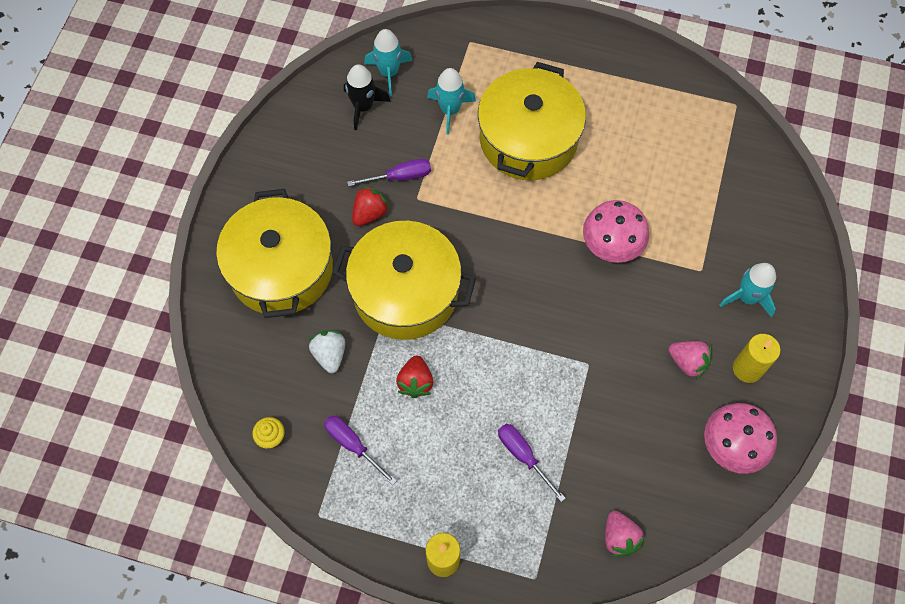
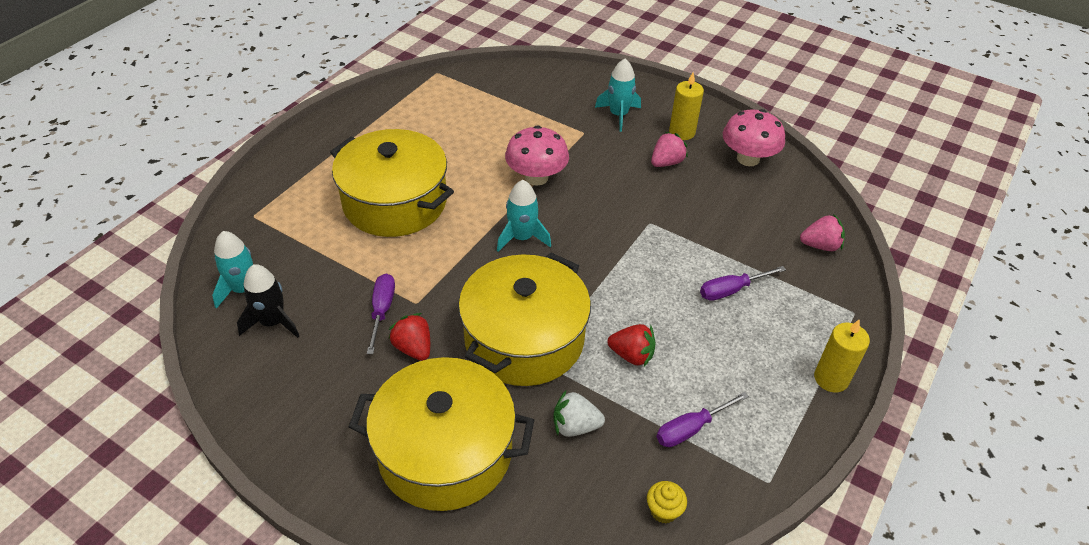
camera: 75 degrees left, 20 degrees down
(450, 110) = (325, 250): turquoise rocket -> turquoise rocket (522, 237)

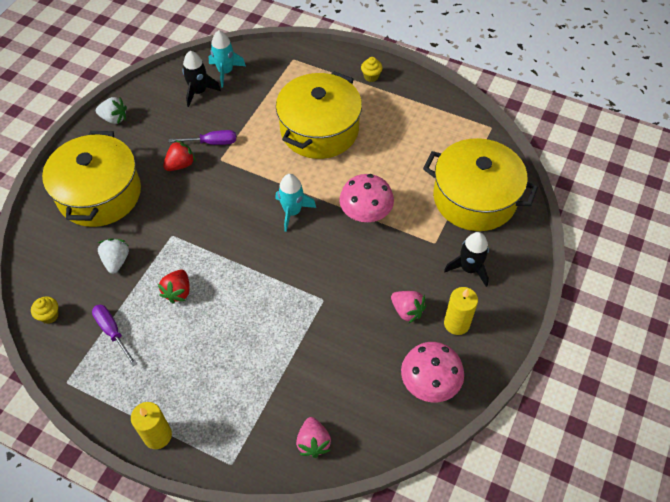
camera: 85 degrees right, 10 degrees up
(287, 435) = (114, 118): none -> white strawberry
(320, 148) = (371, 76): none -> yellow cupcake
(524, 339) = (191, 224): yellow pot -> yellow pot (474, 198)
(618, 115) = (469, 269): turquoise rocket -> black rocket
(731, 290) = (249, 362): purple screwdriver -> none

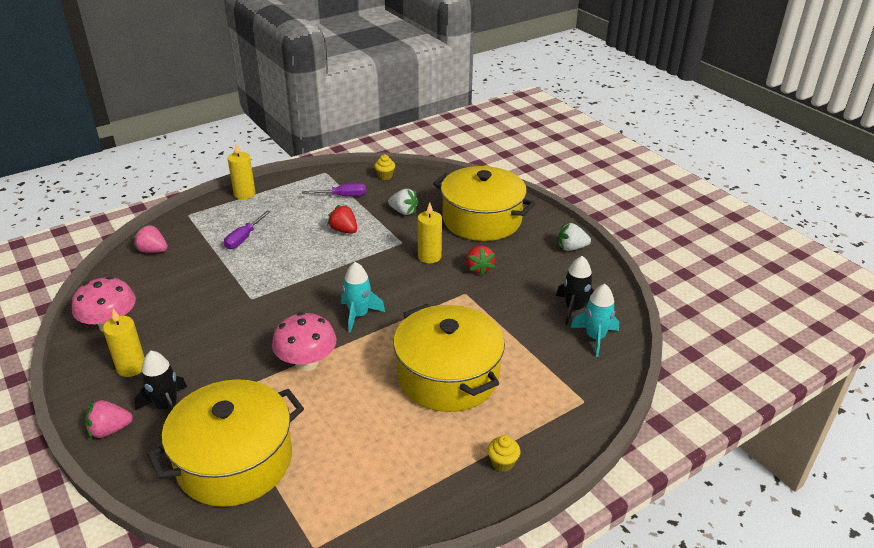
camera: 120 degrees right, 20 degrees down
(114, 118) = (571, 248): white strawberry -> white strawberry turned 45 degrees clockwise
(183, 205) = (429, 256): none -> yellow candle
(212, 142) = (492, 295): purple screwdriver -> purple screwdriver (244, 238)
(407, 311) = (181, 342): pink strawberry -> pink strawberry (110, 430)

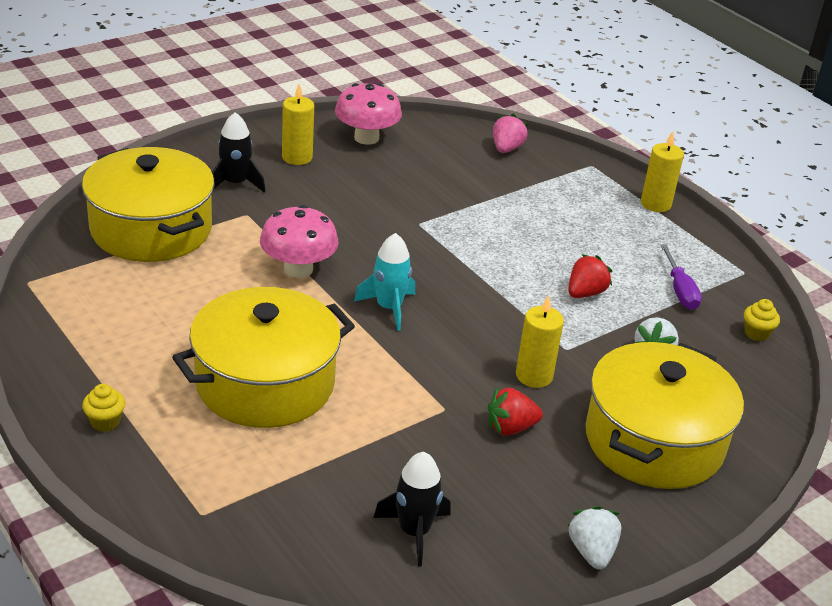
camera: 85 degrees right, 0 degrees up
(110, 430) = (207, 156): pink strawberry -> none
(244, 238) = (547, 210): purple screwdriver -> none
(595, 337) = (342, 548): turquoise rocket -> none

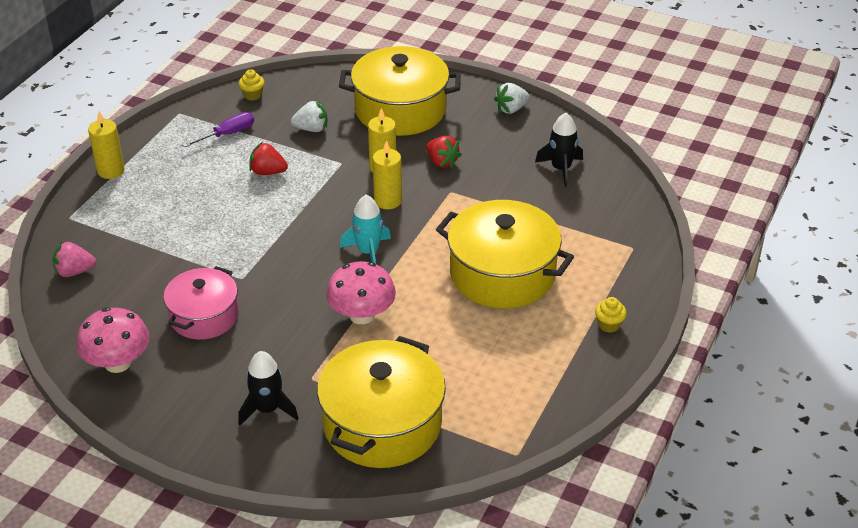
camera: 115 degrees left, 5 degrees up
(297, 157) = (190, 391): yellow candle -> yellow candle (388, 201)
(384, 189) = (204, 316): none -> pink pot

